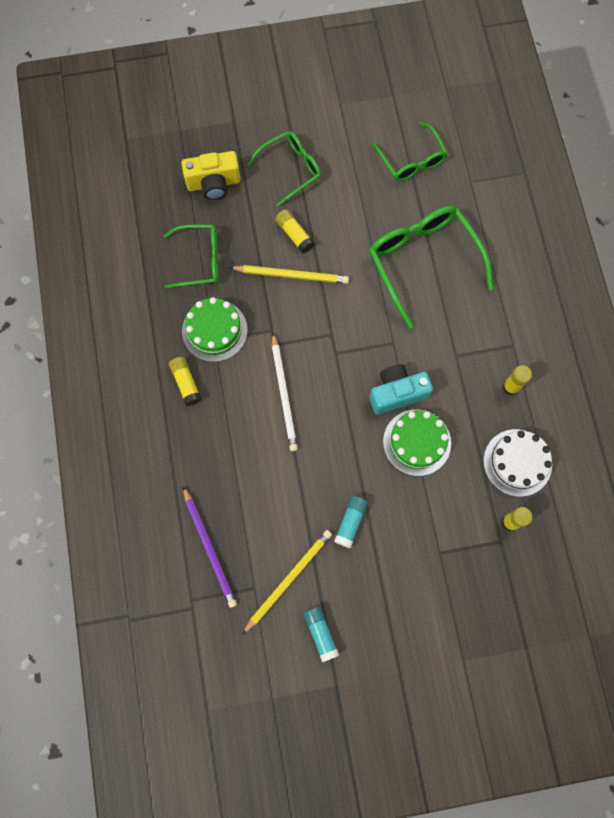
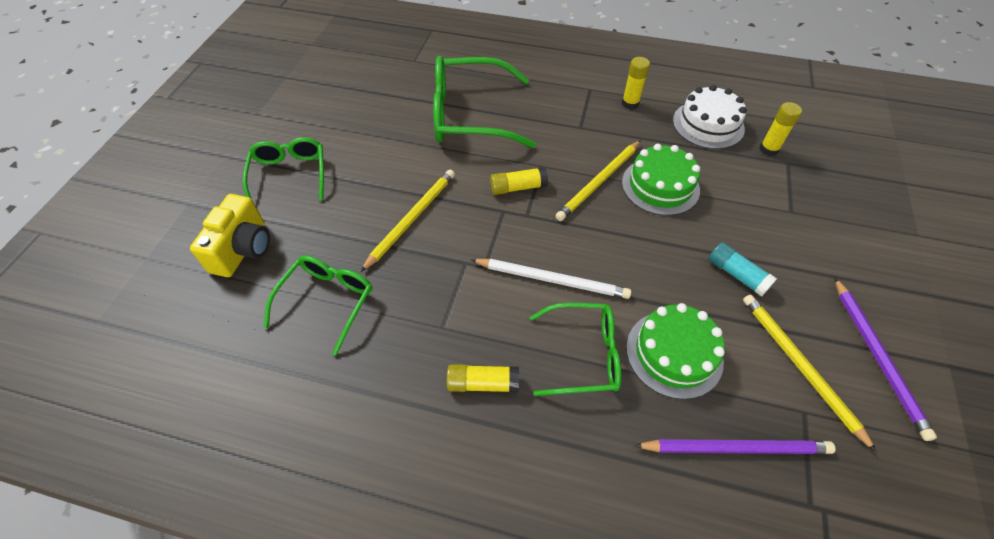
camera: 65 degrees left, 20 degrees down
(214, 330) = (430, 321): green cake -> green cake (674, 353)
(294, 234) = (366, 199): yellow glue stick -> yellow glue stick (518, 187)
(320, 633) = (877, 357): turquoise glue stick -> purple pencil
(397, 393) = (599, 182): turquoise camera -> yellow pencil
(411, 160) = (361, 87): green glasses -> green glasses (583, 355)

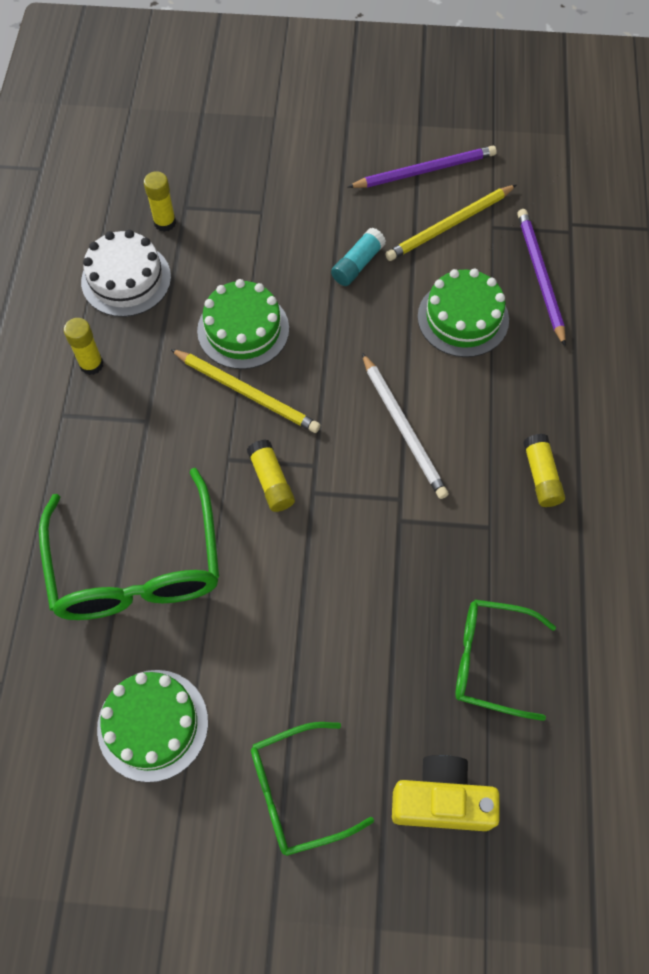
camera: 100 degrees left, 10 degrees up
(363, 115) = (153, 725): none -> green cake
(412, 219) = (347, 597): yellow pencil -> none
(552, 280) = (403, 428): white pencil -> white pencil turned 150 degrees clockwise
(583, 355) = (485, 392): green glasses -> none

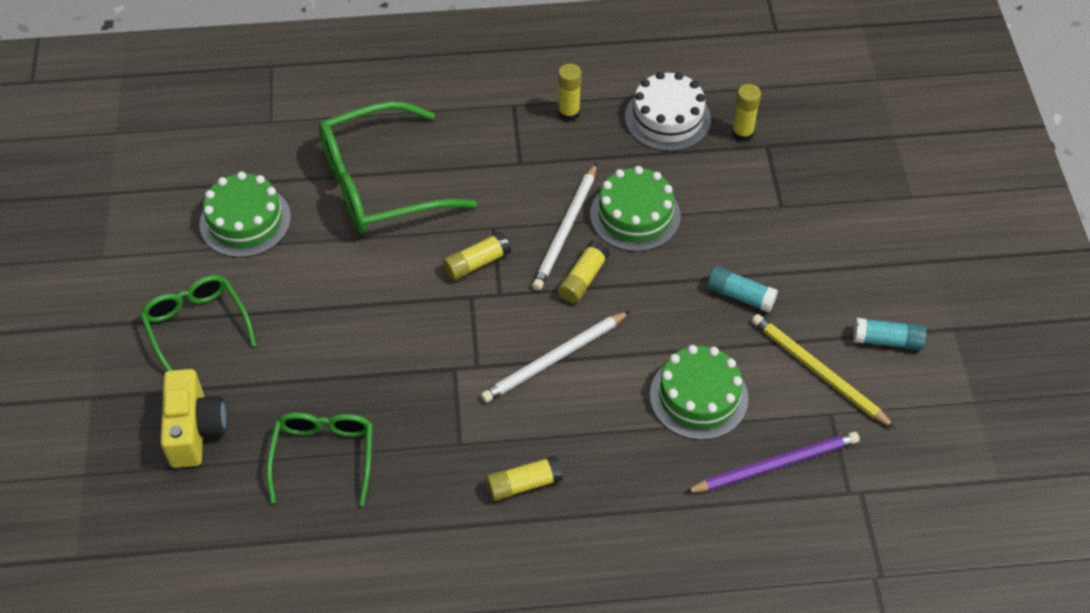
camera: 80 degrees right, 10 degrees down
(247, 393) = (565, 230): yellow pencil -> white pencil
(312, 387) = (583, 279): none -> yellow glue stick
(425, 170) = (887, 340): purple pencil -> turquoise glue stick

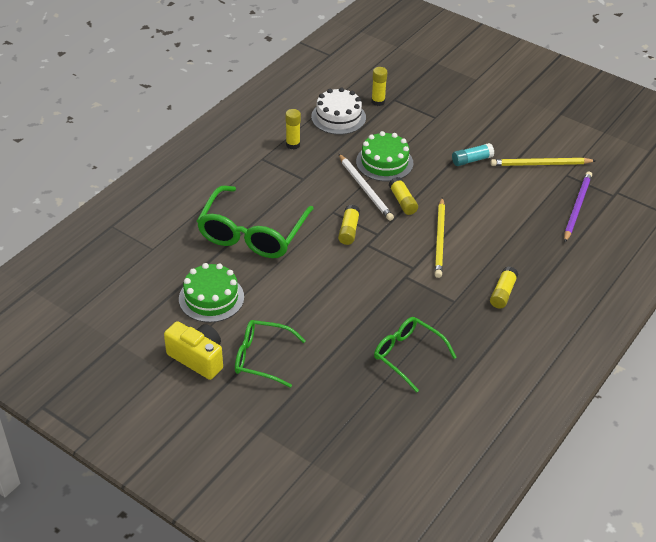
camera: 50 degrees left, 10 degrees down
(195, 430) = (333, 397): yellow camera -> yellow camera (198, 358)
(554, 359) = (440, 239): white pencil -> yellow pencil
(698, 397) = (514, 207): green cake -> none
(887, 340) = (546, 135): turquoise glue stick -> none

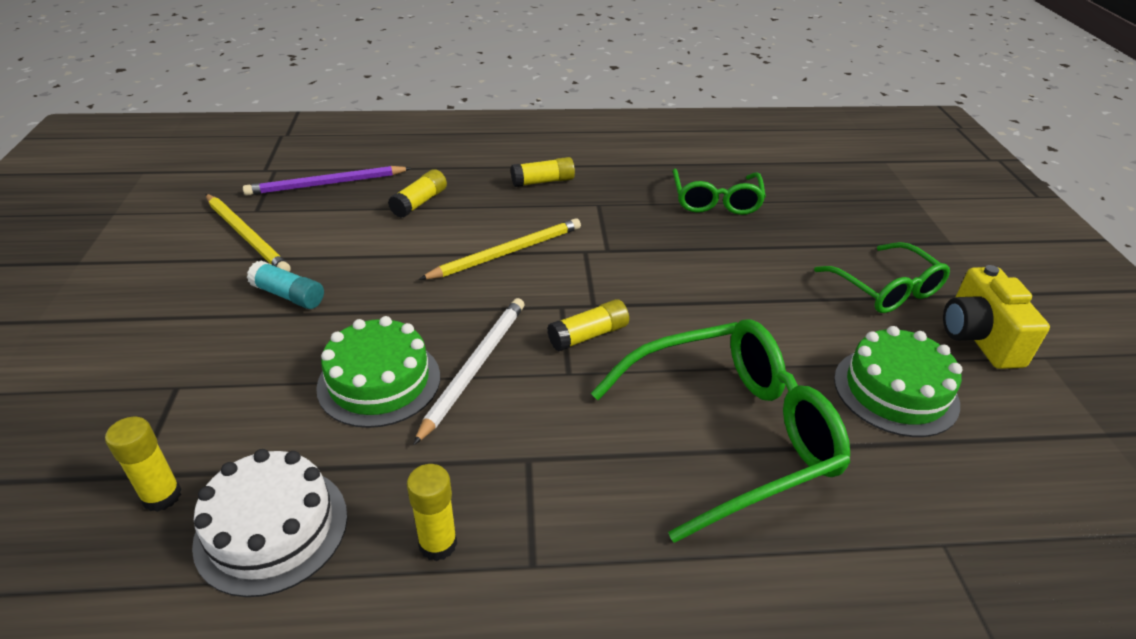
camera: 130 degrees left, 5 degrees down
(402, 201) = (463, 316): yellow glue stick -> yellow glue stick (419, 203)

